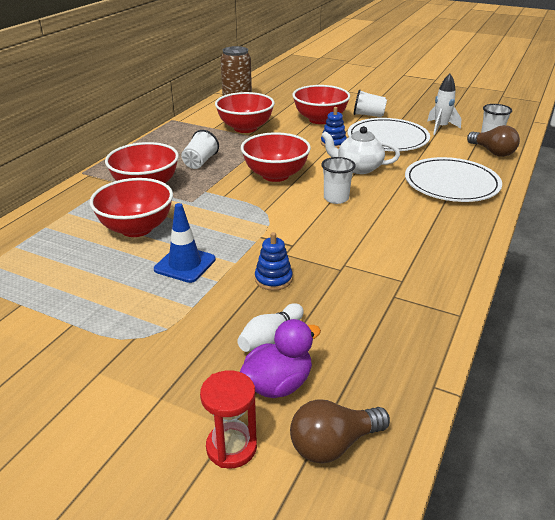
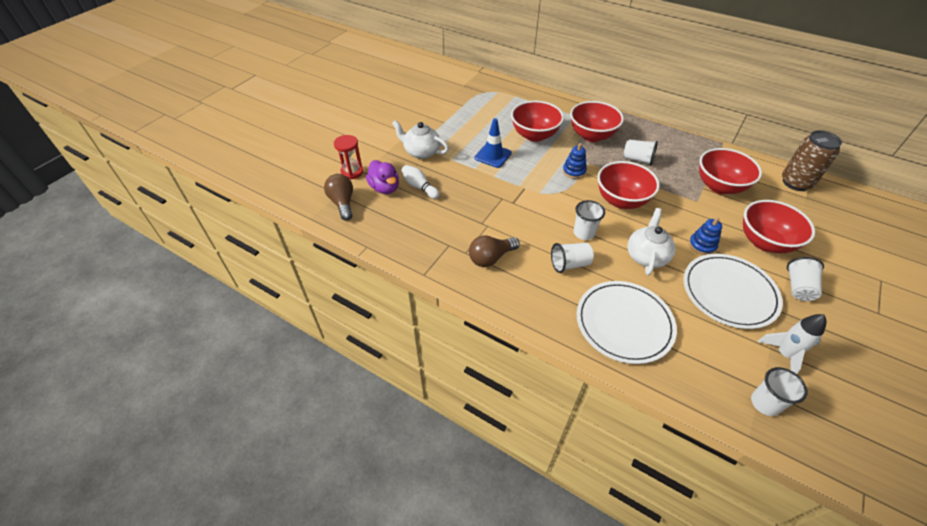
camera: 95 degrees right, 15 degrees up
(167, 346) = (421, 152): none -> white teapot
(273, 279) = (474, 191): blue stacking toy -> blue stacking toy (574, 171)
(388, 208) = (569, 264): none -> white cup
(492, 152) = (719, 390): brown light bulb -> brown light bulb (491, 258)

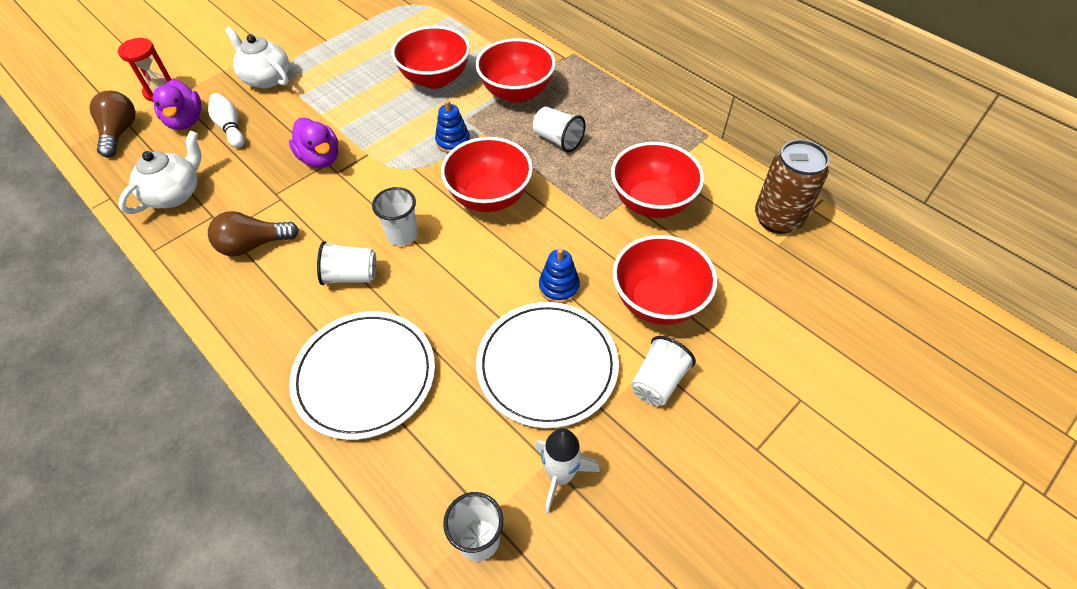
camera: 15 degrees right, 5 degrees up
(493, 156) = (357, 99): blue traffic cone -> none
(495, 196) = (320, 158): none -> purple duck
(646, 256) = (466, 286): white teapot -> white teapot (175, 194)

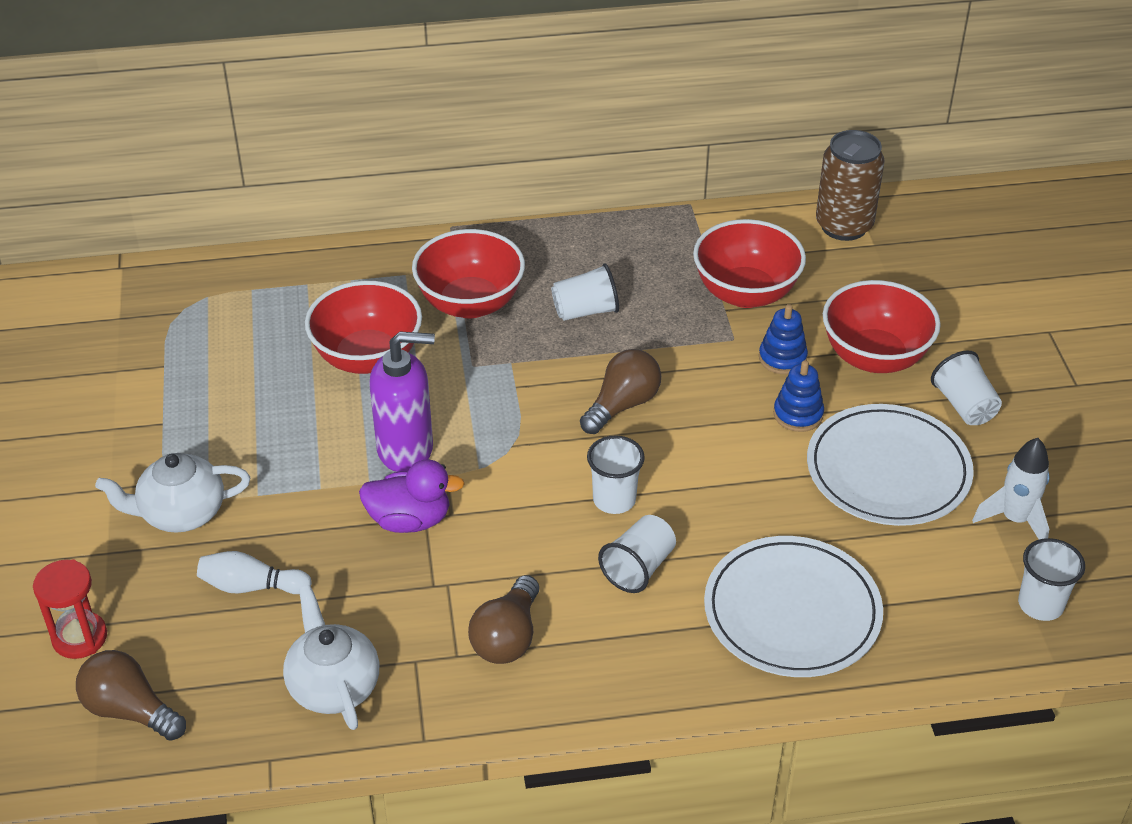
camera: 55 degrees left, 10 degrees down
(186, 121) = (184, 629): purple duck -> none
(375, 129) = (406, 449): none -> purple soap dispenser
(453, 141) = (501, 393): blue stacking toy -> blue stacking toy (782, 358)
(489, 197) = (622, 405): red bowl -> brown light bulb

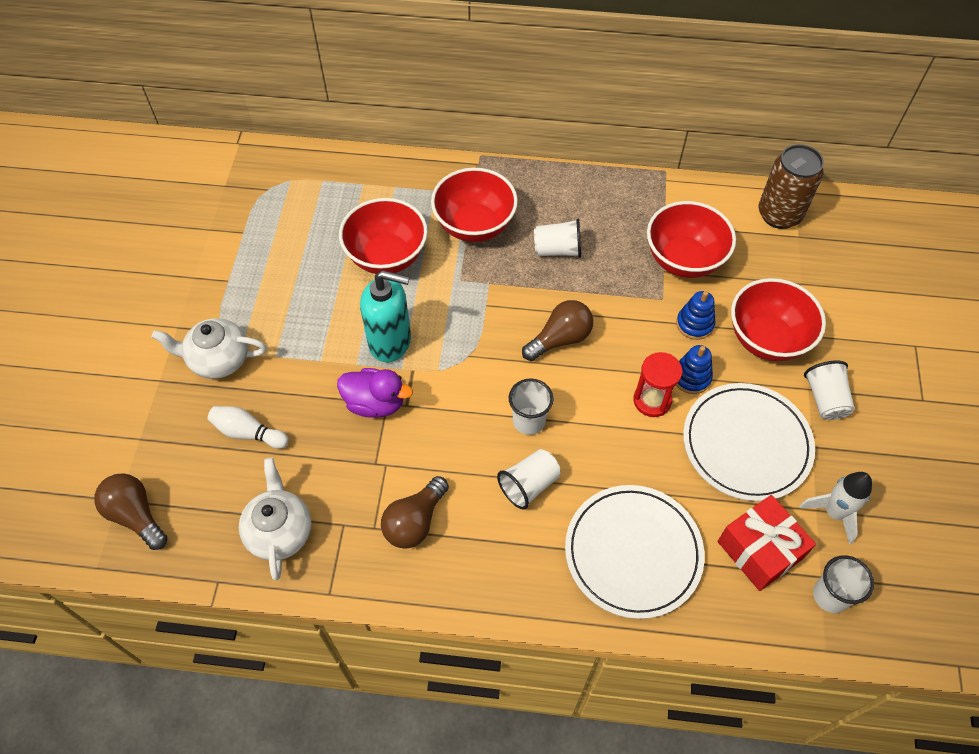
camera: 15 degrees right, 15 degrees up
(80, 637) = (120, 446): red hourglass -> red hourglass (652, 400)
(406, 449) = (390, 342): purple soap dispenser -> turquoise soap dispenser
(942, 576) = (760, 550): none -> red gift

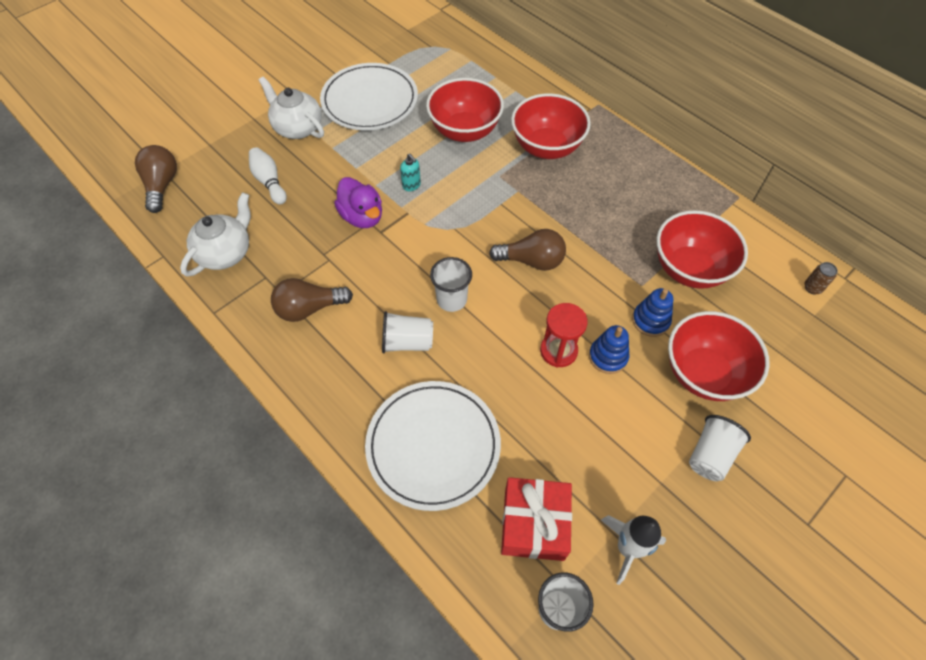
camera: 40 degrees right, 0 degrees up
(390, 342) = (411, 185): turquoise soap dispenser -> turquoise soap dispenser, size x0.43
(557, 250) = (592, 200): white cup -> none
(746, 444) = (604, 437): white plate -> white plate (369, 100)
(779, 214) = (812, 288): brown can -> brown can, size x0.40

